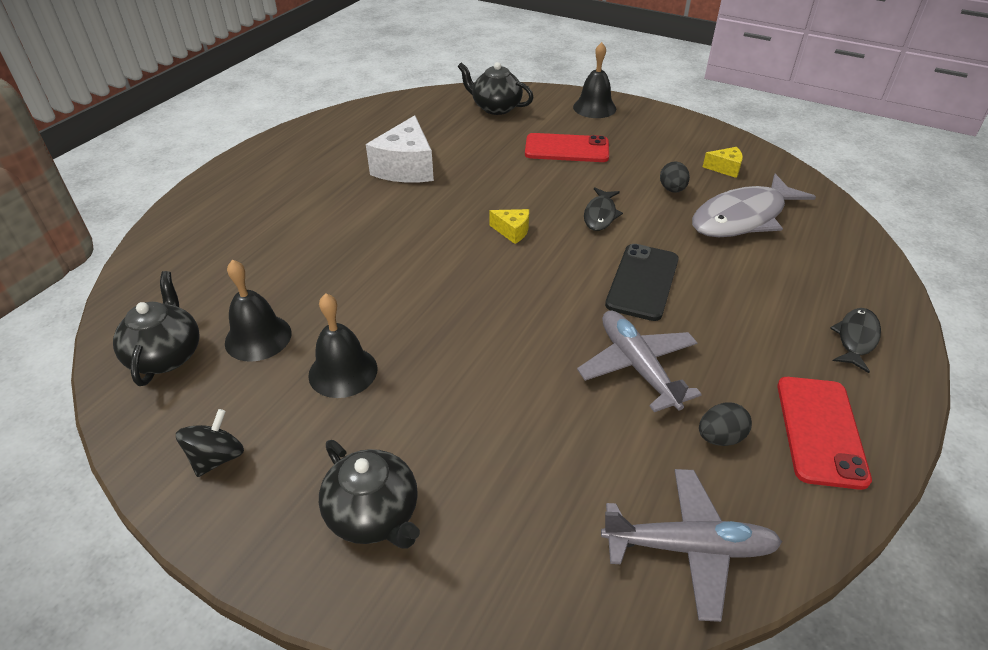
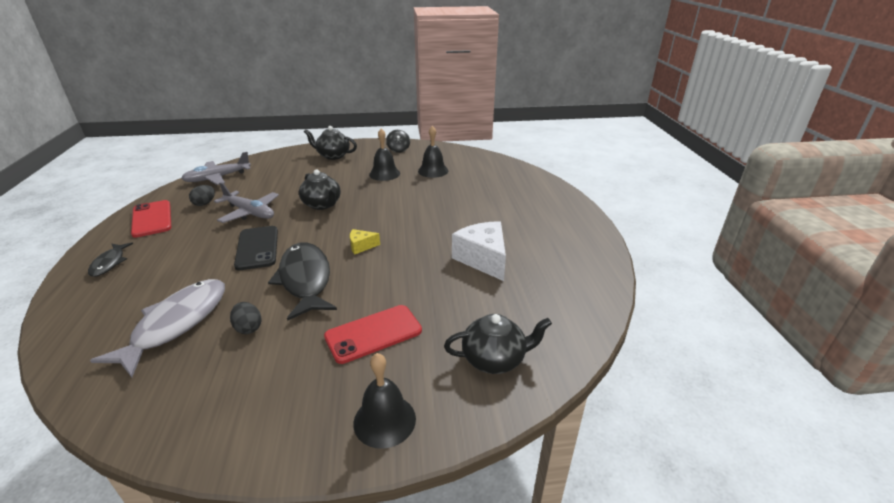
camera: 145 degrees right, 10 degrees down
(166, 355) = (457, 158): black teapot -> black teapot (322, 204)
(600, 215) = (305, 280): black fish -> black fish, size x1.93
(725, 168) = (190, 381): yellow cheese -> none

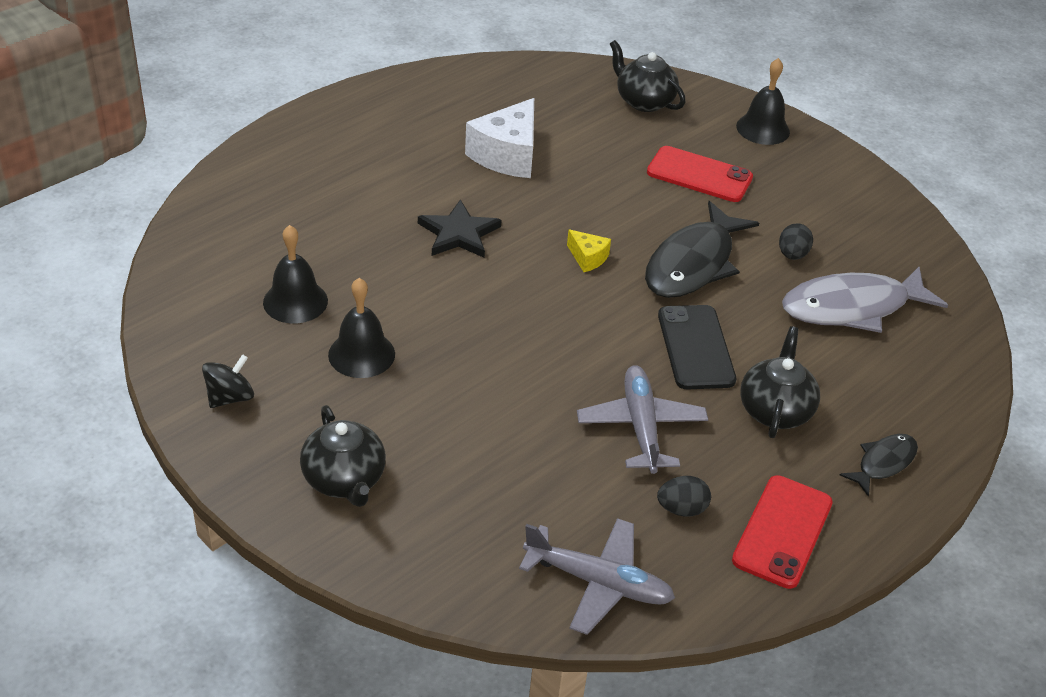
camera: 130 degrees left, 10 degrees up
(257, 248) = (696, 347): black phone -> black phone turned 45 degrees counterclockwise
(322, 204) = (535, 361): black teapot -> black teapot (775, 410)
(430, 218) = (459, 233): none -> black star

